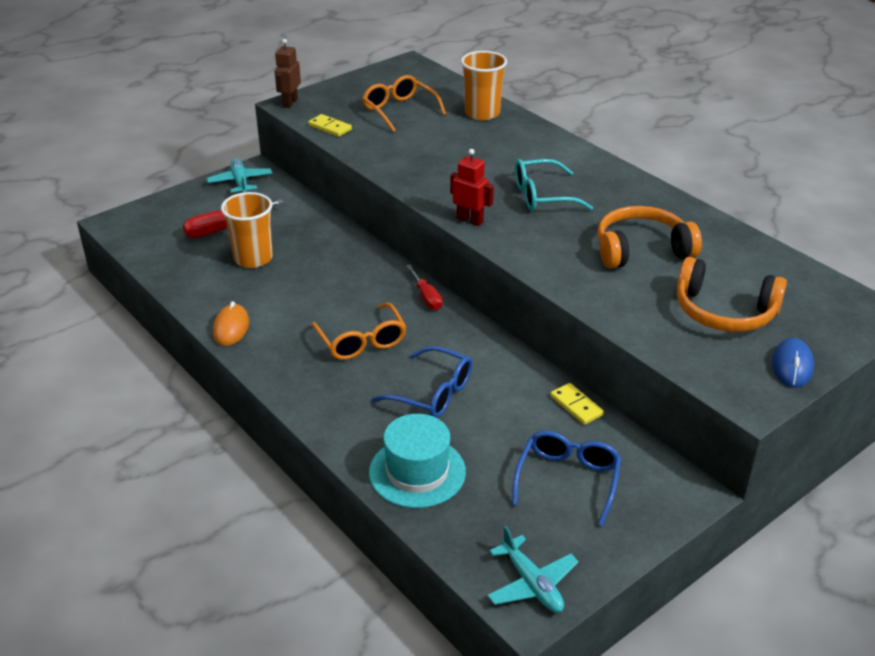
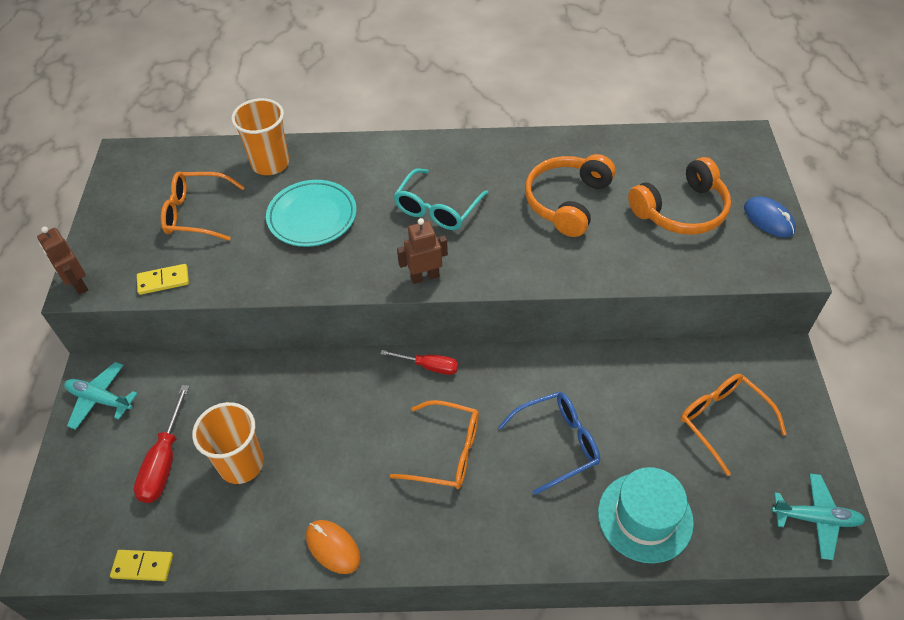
camera: 50 degrees left, 15 degrees up
(458, 151) = (312, 217): none -> turquoise plate
(470, 220) = (424, 276): red robot -> brown robot
(568, 479) = (722, 421): blue glasses -> orange glasses
(576, 406) = (646, 359): yellow domino -> yellow domino (143, 566)

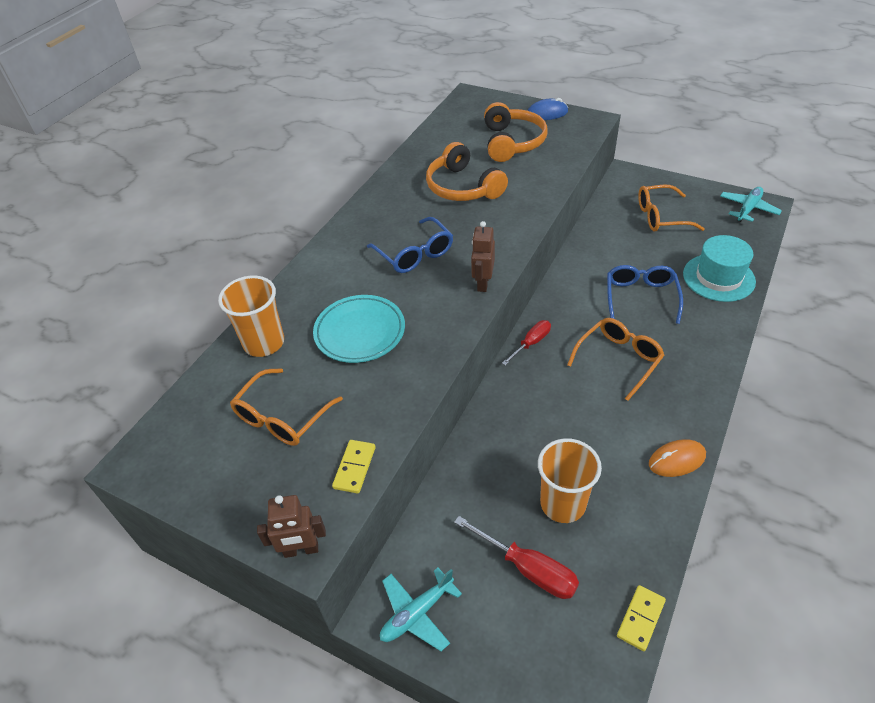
camera: 60 degrees left, 5 degrees down
(437, 209) = (415, 254): turquoise glasses -> blue glasses

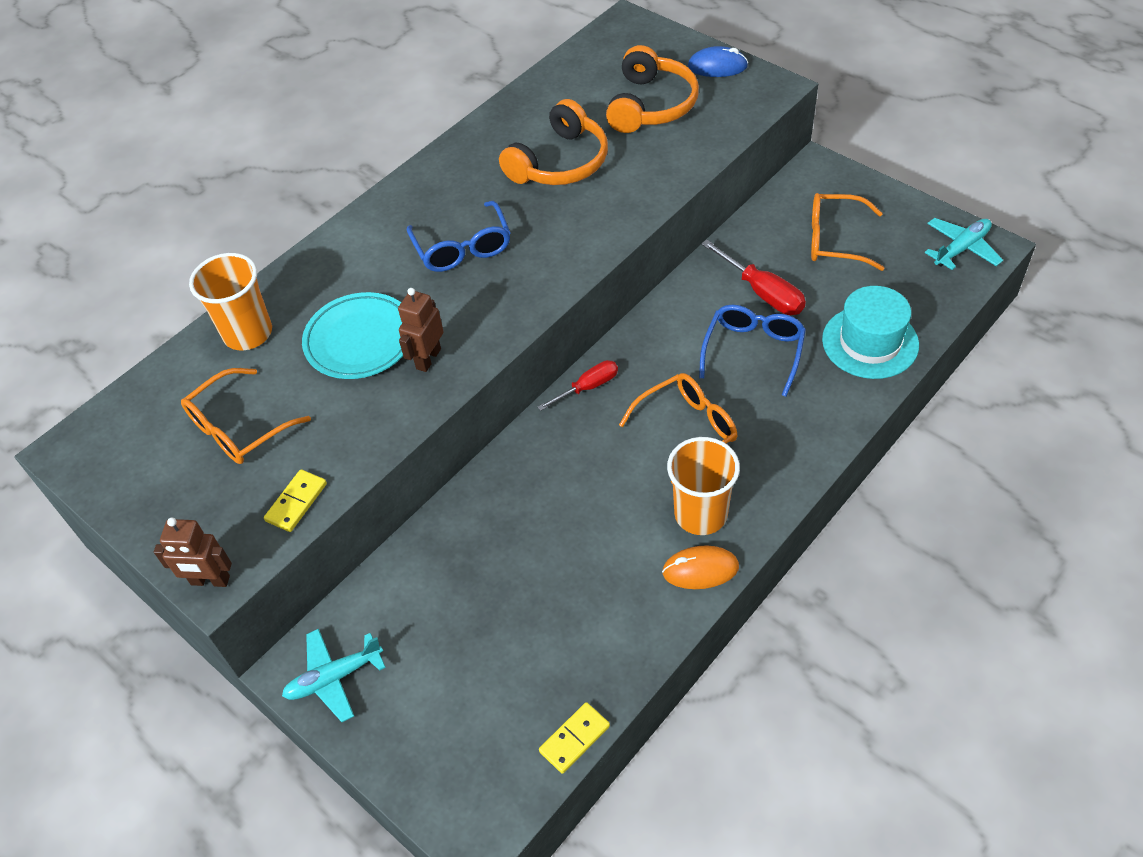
camera: 15 degrees right, 5 degrees up
(463, 187) = (559, 162): orange headphones -> orange headphones turned 120 degrees counterclockwise
(482, 283) = (529, 302): brown robot -> brown robot (428, 359)
(528, 569) = (473, 657): red screwdriver -> red screwdriver (762, 293)
(563, 503) = (542, 593): orange cup -> orange cup (700, 514)

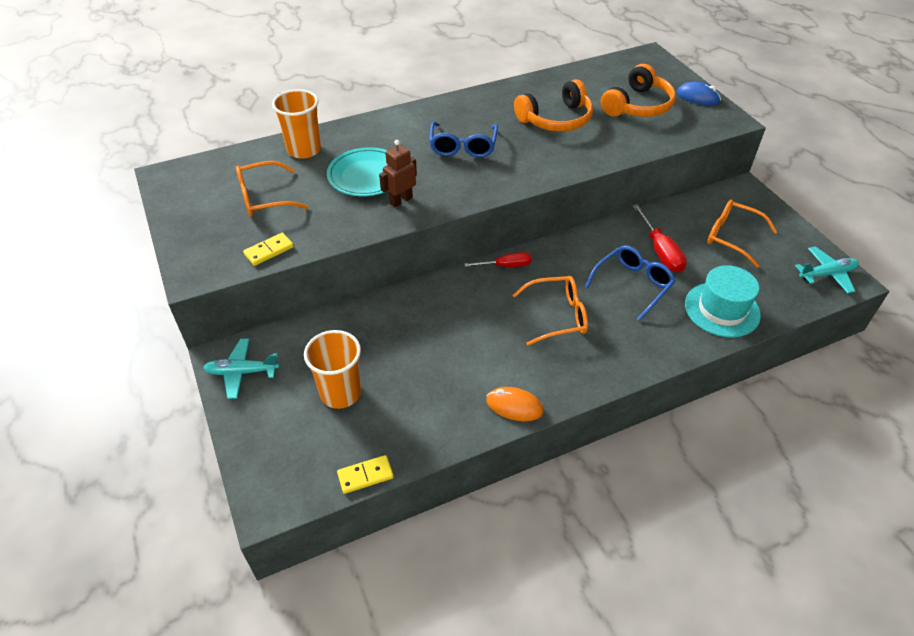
camera: 20 degrees right, 5 degrees down
(210, 581) = (190, 274): brown robot -> none
(700, 514) = (535, 371): orange cup -> orange cup (340, 393)

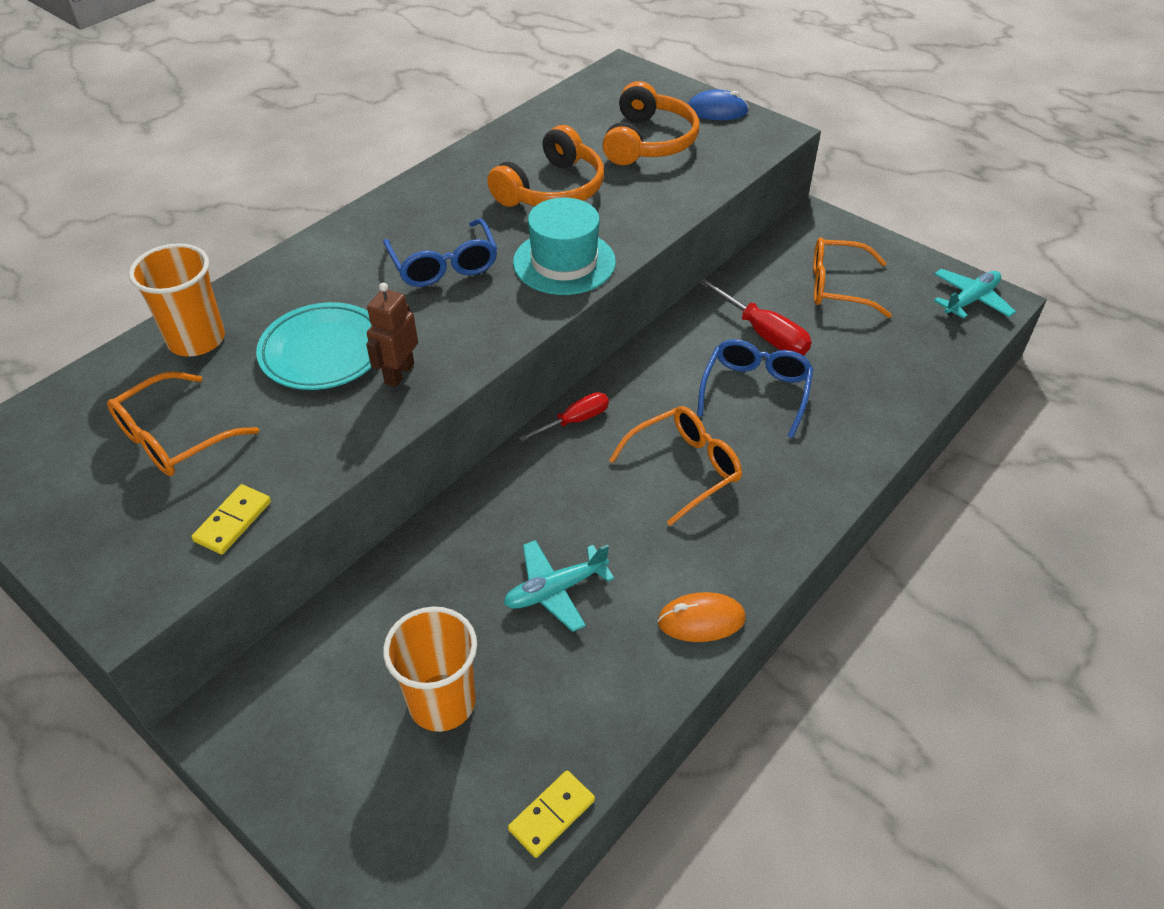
camera: 25 degrees left, 0 degrees up
(242, 372) = (263, 733): turquoise plane -> turquoise plane (555, 590)
(722, 309) = (880, 387): turquoise hat -> turquoise hat (564, 262)

